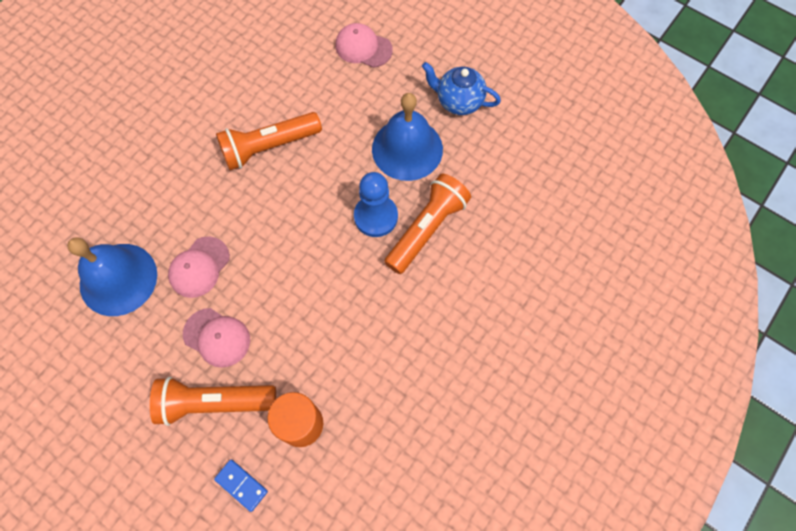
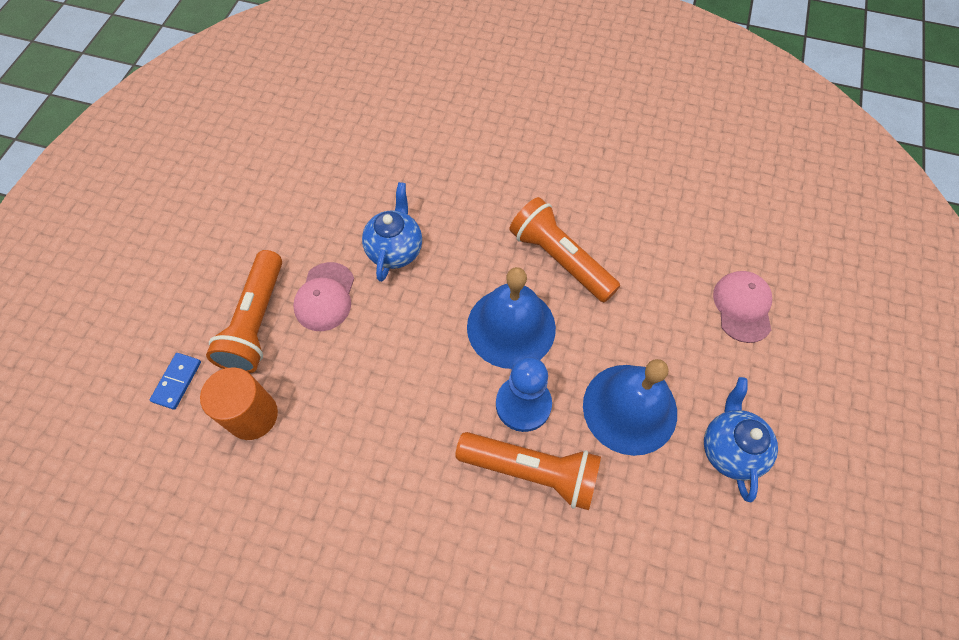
camera: 70 degrees right, 5 degrees down
(118, 279) = (359, 188): blue bell -> blue bell (511, 327)
(199, 267) = (395, 250): pink cap -> blue teapot
(214, 402) = (256, 322): orange flashlight -> orange flashlight turned 150 degrees counterclockwise

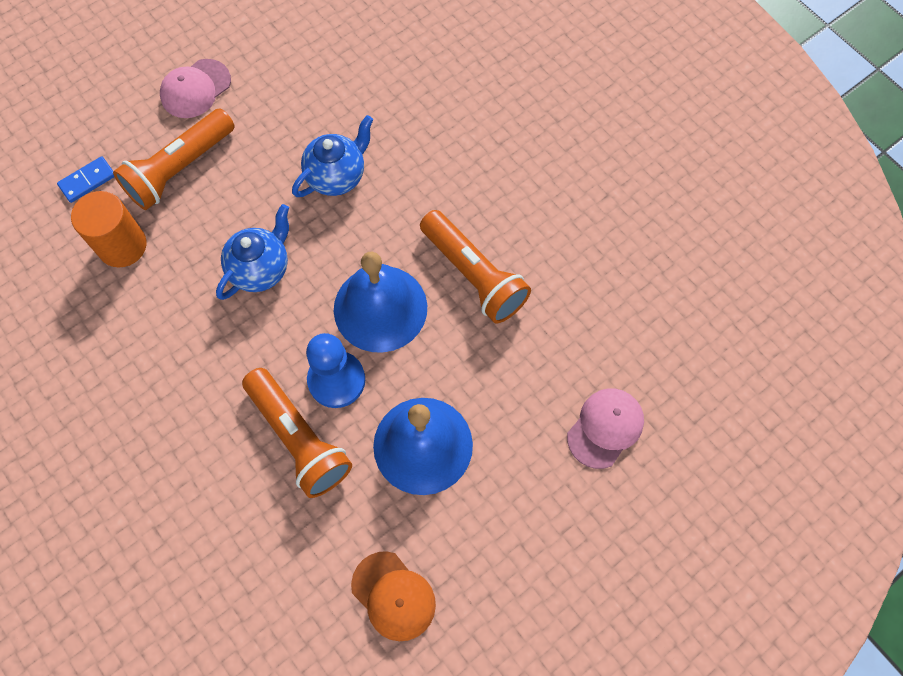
camera: 35 degrees right, 5 degrees up
(325, 297) = (248, 182): pink cap -> pink cap (195, 89)
(560, 259) = (474, 275): orange flashlight -> orange flashlight turned 150 degrees clockwise
(708, 542) = (393, 596): none -> orange cap
(730, 449) = (479, 538): blue teapot -> blue teapot (261, 269)

